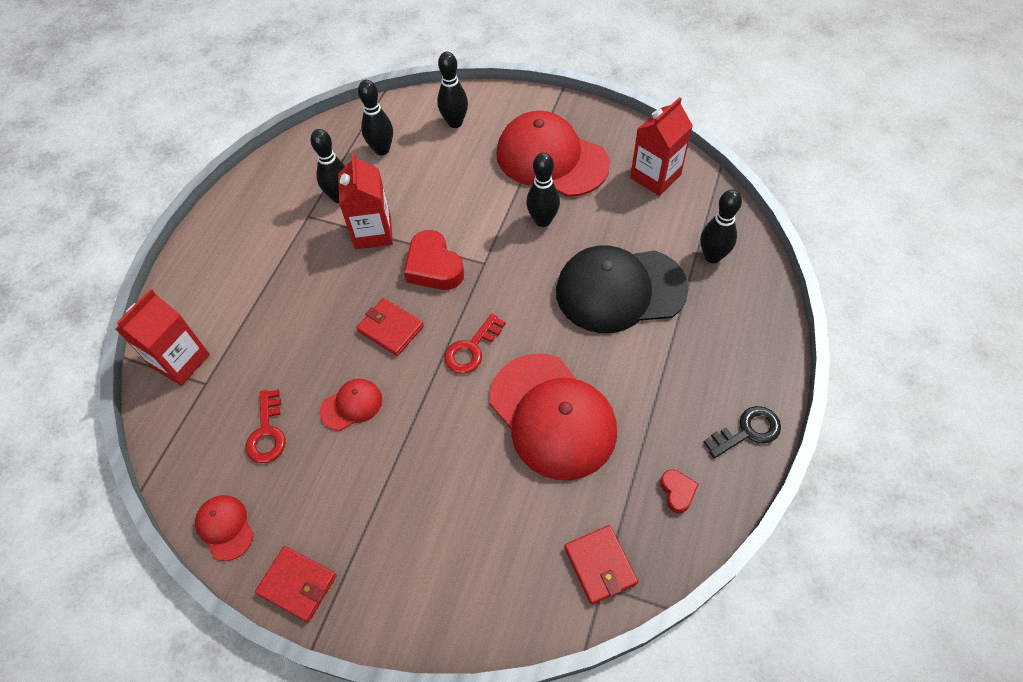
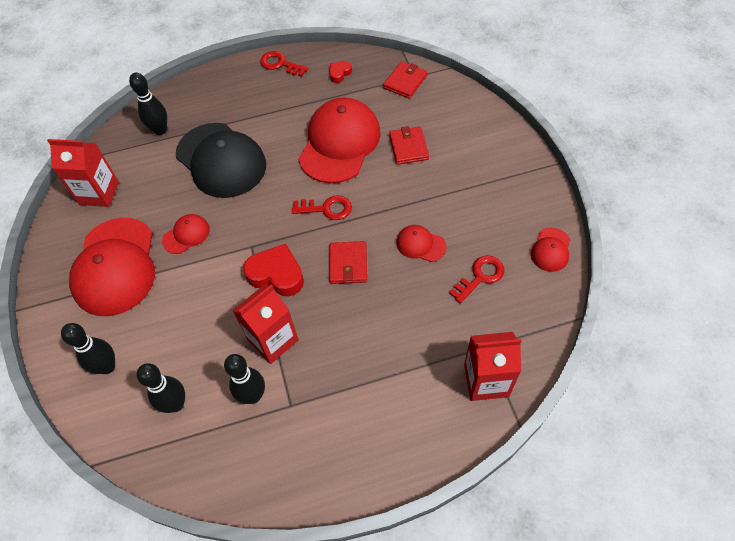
camera: 125 degrees left, 0 degrees up
(297, 584) = (539, 191): red wallet -> red wallet (408, 147)
(434, 267) = (276, 274): red heart -> red heart turned 90 degrees counterclockwise
(543, 220) = (186, 235): black bowling pin -> red cap
(747, 431) = (280, 64): black key -> red key

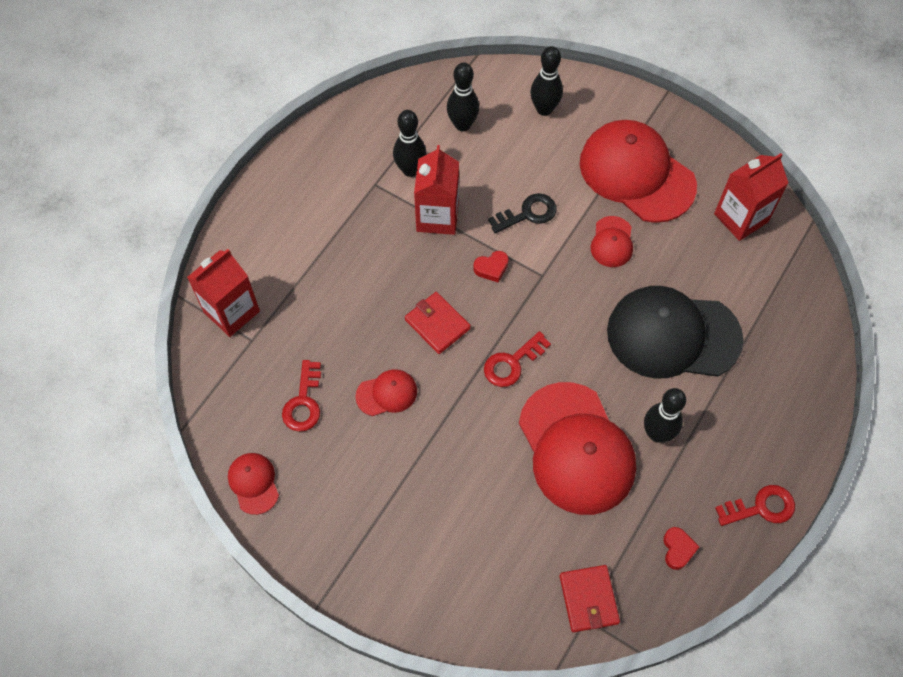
camera: 135 degrees right, 5 degrees up
(160, 130) = (776, 320): black bowling pin -> black bowling pin (657, 434)
(213, 294) = (528, 214): none -> black key
(276, 274) = (491, 268): red heart -> red heart, size x0.53
(408, 147) = (498, 501): red wallet -> none

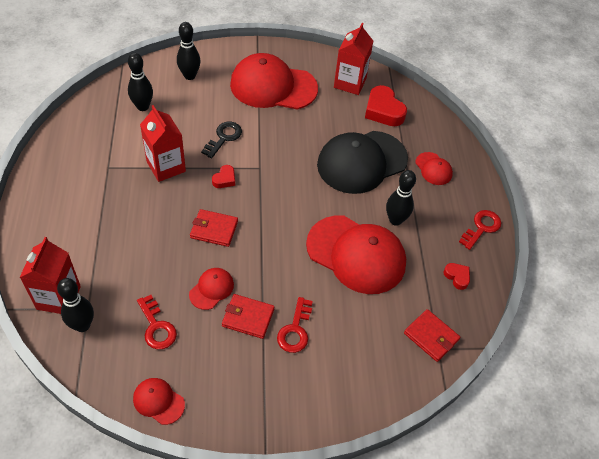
camera: 40 degrees left, 10 degrees down
(402, 449) = (248, 317): none -> red wallet
(410, 170) = (127, 148): black bowling pin -> black bowling pin (82, 325)
(512, 363) = (279, 227): red key -> red key (295, 330)
(612, 242) = (287, 129): red cap -> red cap (433, 169)
(756, 280) = (383, 111): none -> red heart

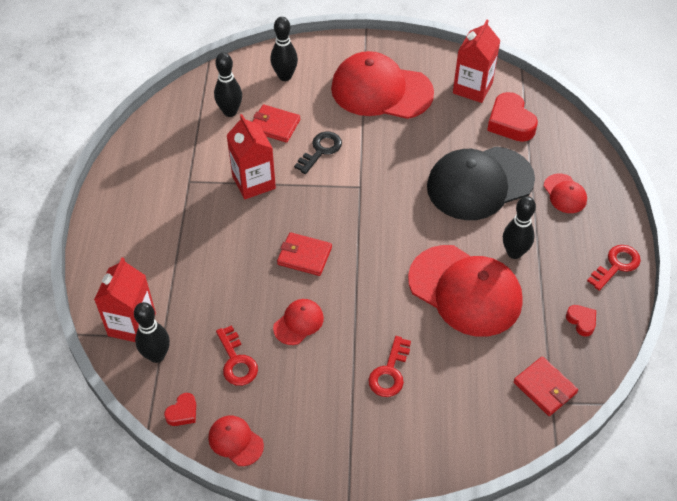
camera: 10 degrees right, 0 degrees up
(224, 179) = (319, 199): red heart -> red heart (182, 412)
(248, 317) = (337, 356): red wallet -> red wallet (275, 125)

